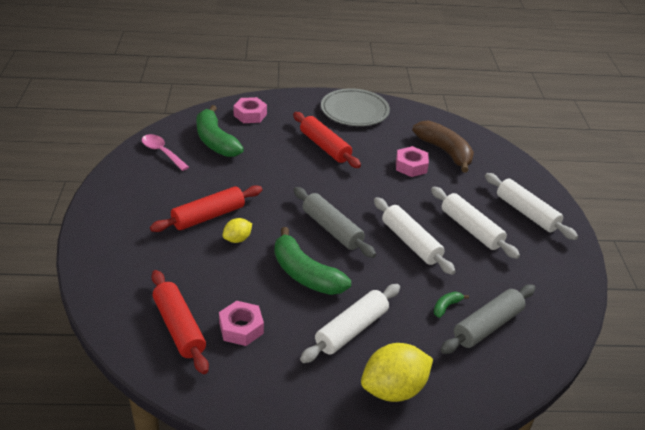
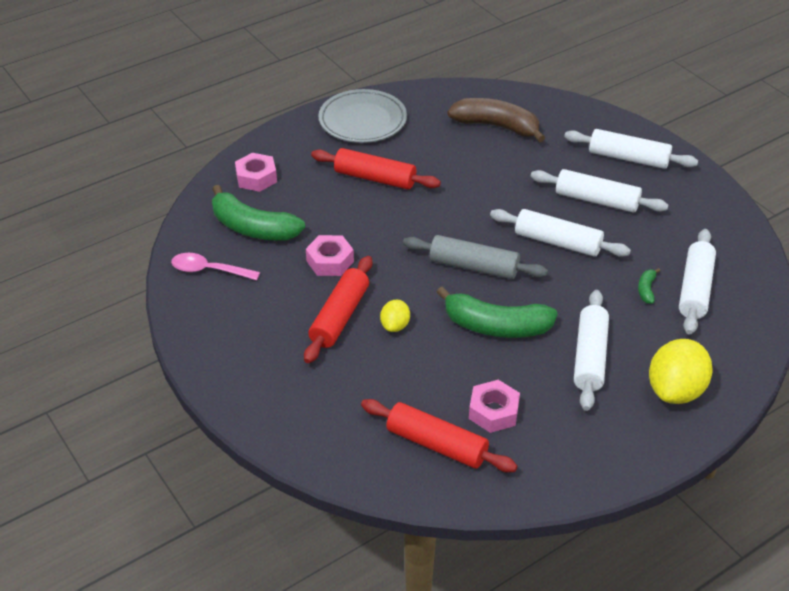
camera: 30 degrees left, 5 degrees up
(411, 166) = (480, 159): pink nut -> pink nut (330, 261)
(487, 326) = (694, 289): grey rolling pin -> white rolling pin

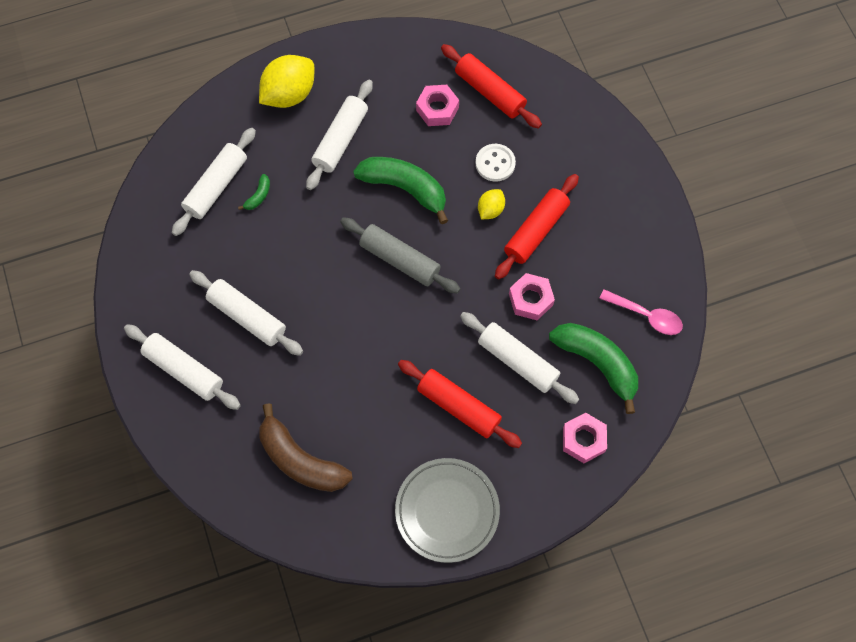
camera: 165 degrees left, 25 degrees up
(404, 370) = (495, 163): none -> white button
(557, 242) = (310, 271): white rolling pin -> white rolling pin (518, 361)

